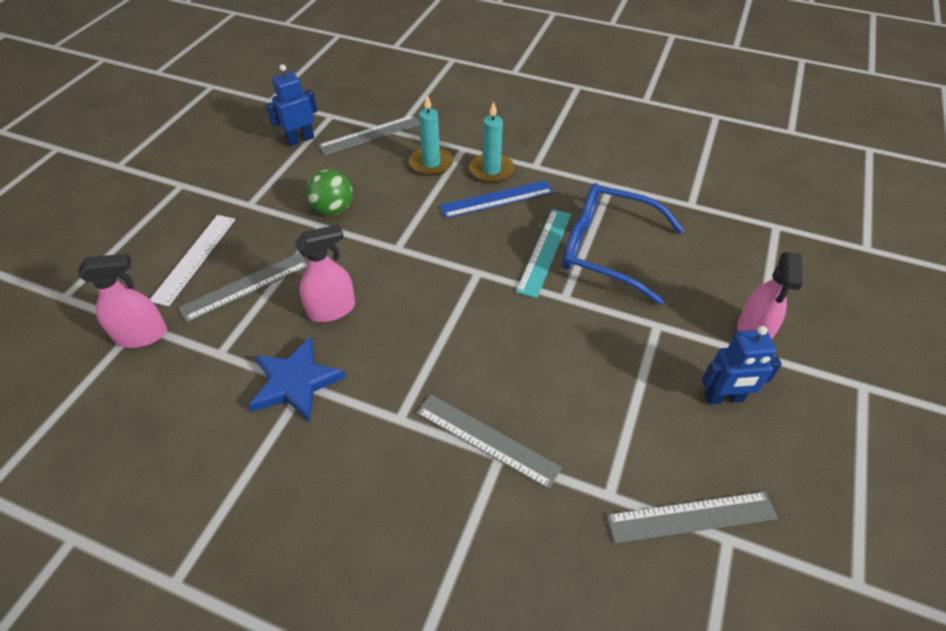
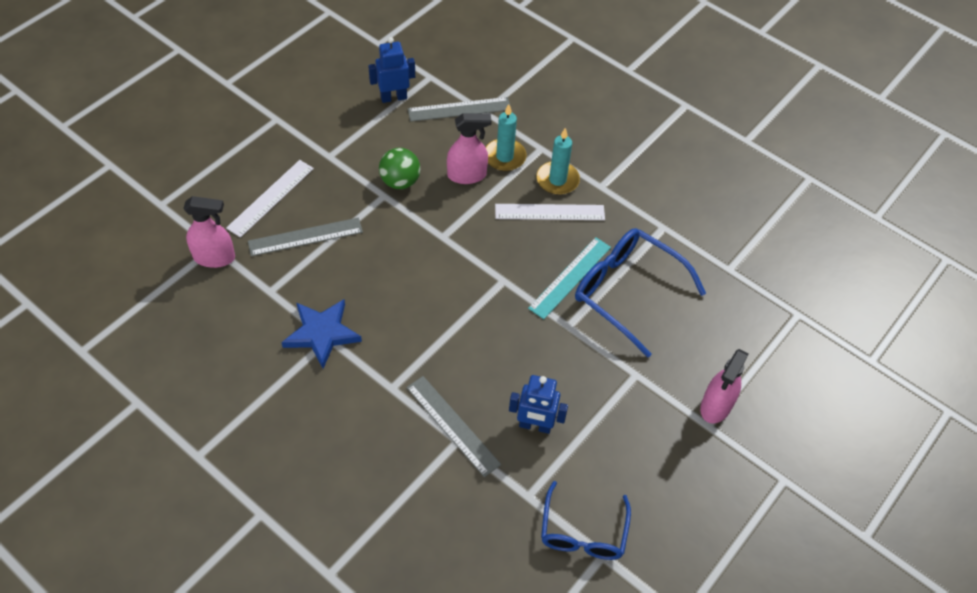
camera: 15 degrees right, 5 degrees up
(332, 309) = (369, 279): pink spray bottle -> pink spray bottle (467, 175)
(496, 199) = (549, 212): blue ruler -> white ruler
(691, 517) = (583, 532): grey ruler -> blue glasses
(724, 398) = (659, 452): blue robot -> blue robot (535, 426)

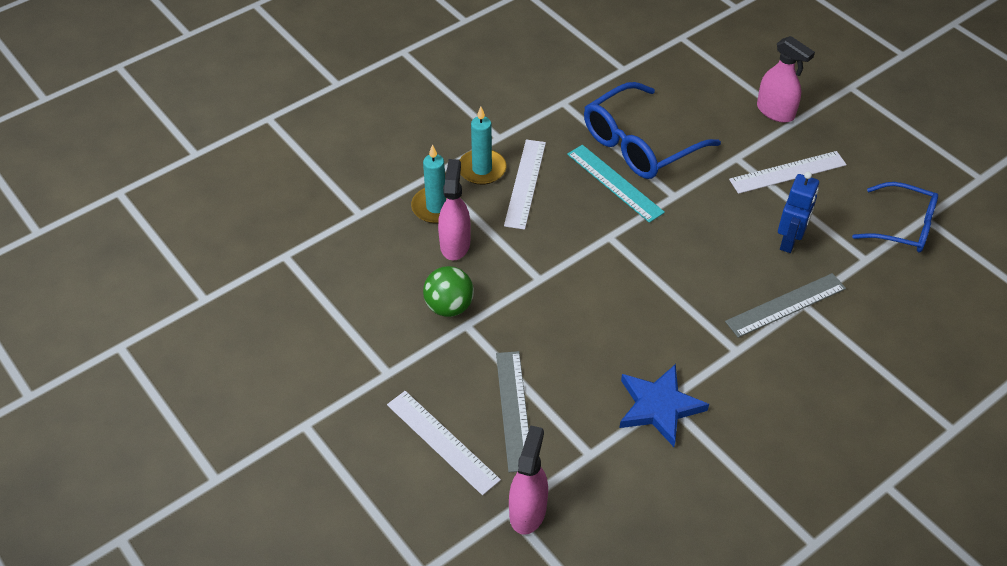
camera: 75 degrees left, 5 degrees down
(393, 97) = (308, 296): blue robot -> none
(459, 109) = (350, 236): grey ruler -> none
(629, 421) = (788, 172): none -> white ruler

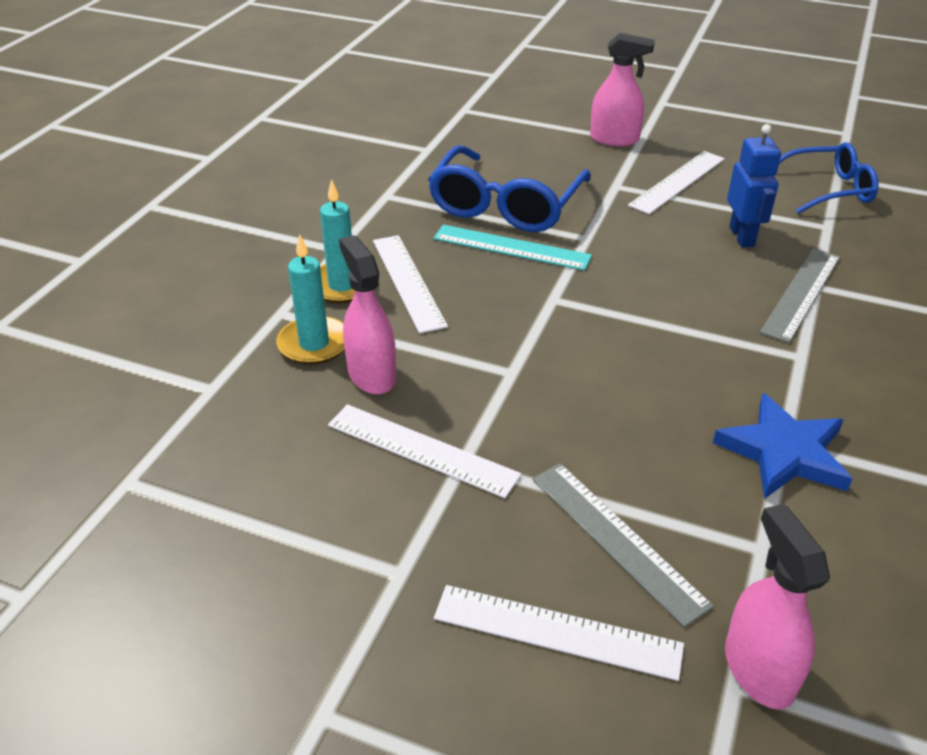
camera: 30 degrees left, 10 degrees down
(449, 307) = (422, 449): green ball -> white ruler

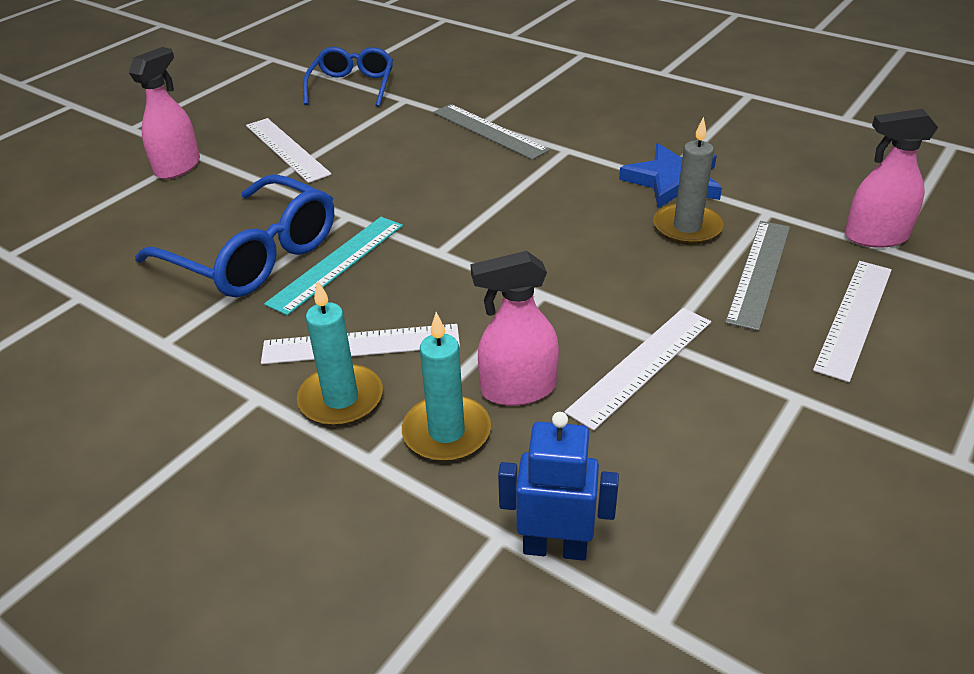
camera: 75 degrees left, 0 degrees up
(616, 539) = (759, 272): grey ruler -> grey ruler turned 45 degrees counterclockwise
(683, 471) = (687, 227): none -> grey candle
(742, 236) = (396, 138): blue robot -> blue robot (555, 547)

